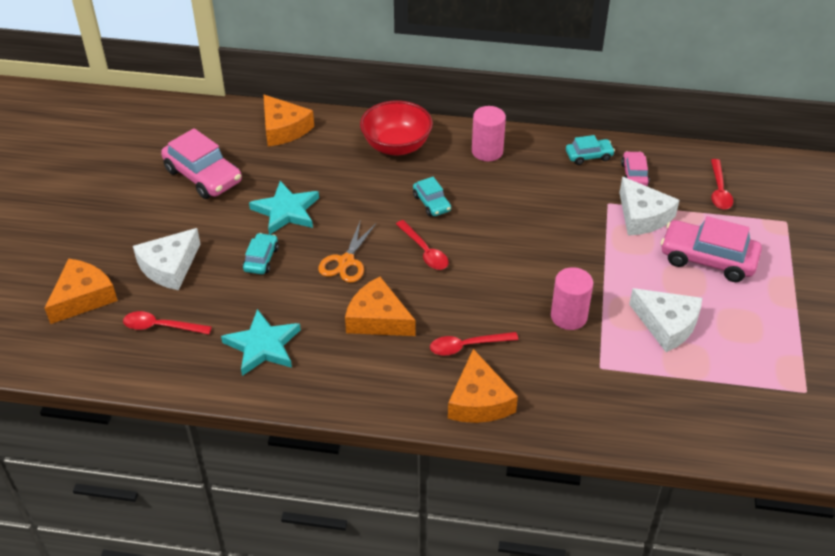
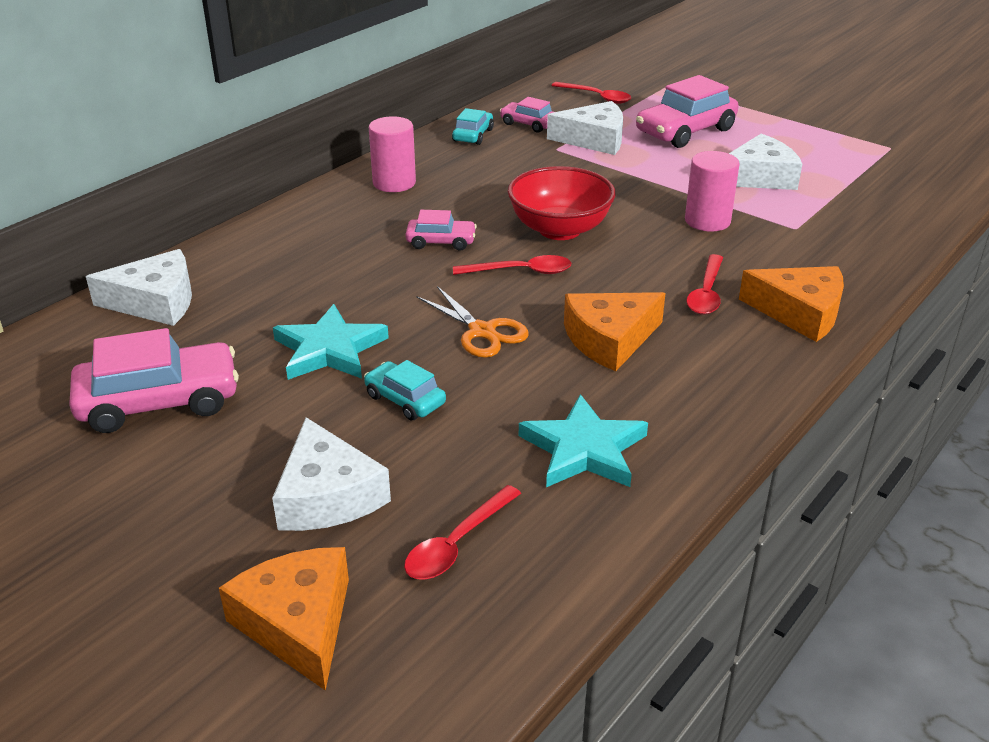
camera: 60 degrees left, 10 degrees down
(284, 129) = (155, 302): orange cheese -> white cheese
(396, 146) = (308, 232): red bowl -> red bowl (559, 229)
(431, 203) = (441, 242): turquoise car -> pink car

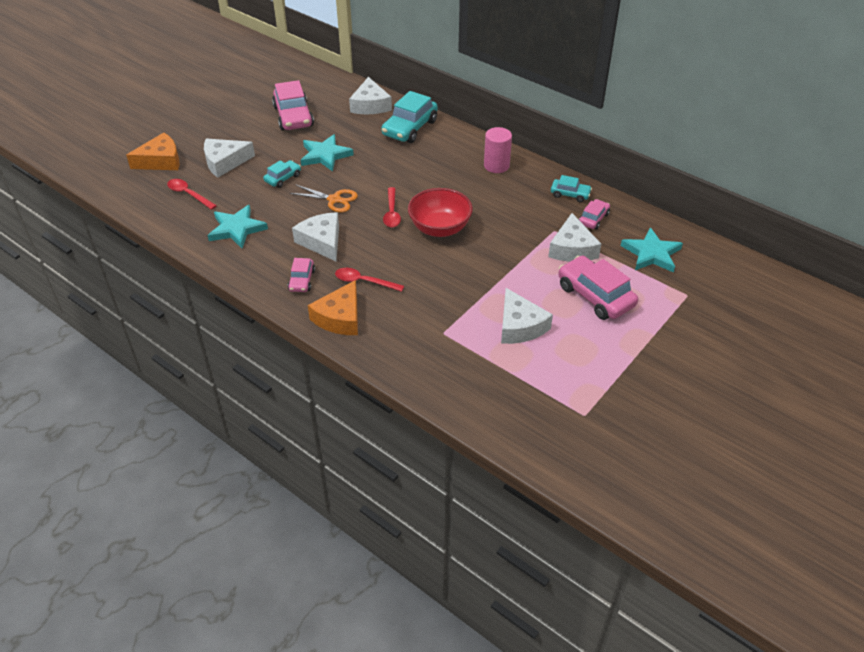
camera: 90 degrees right, 10 degrees up
(258, 257) = (410, 128): none -> turquoise car
(441, 242) = (425, 185): pink car -> pink car (302, 280)
(482, 332) = (334, 200): orange scissors -> orange scissors turned 120 degrees counterclockwise
(596, 97) = (651, 254): red spoon -> turquoise star
(610, 339) = (322, 241): orange cheese -> white cheese
(707, 221) = (452, 292): pink cylinder -> none

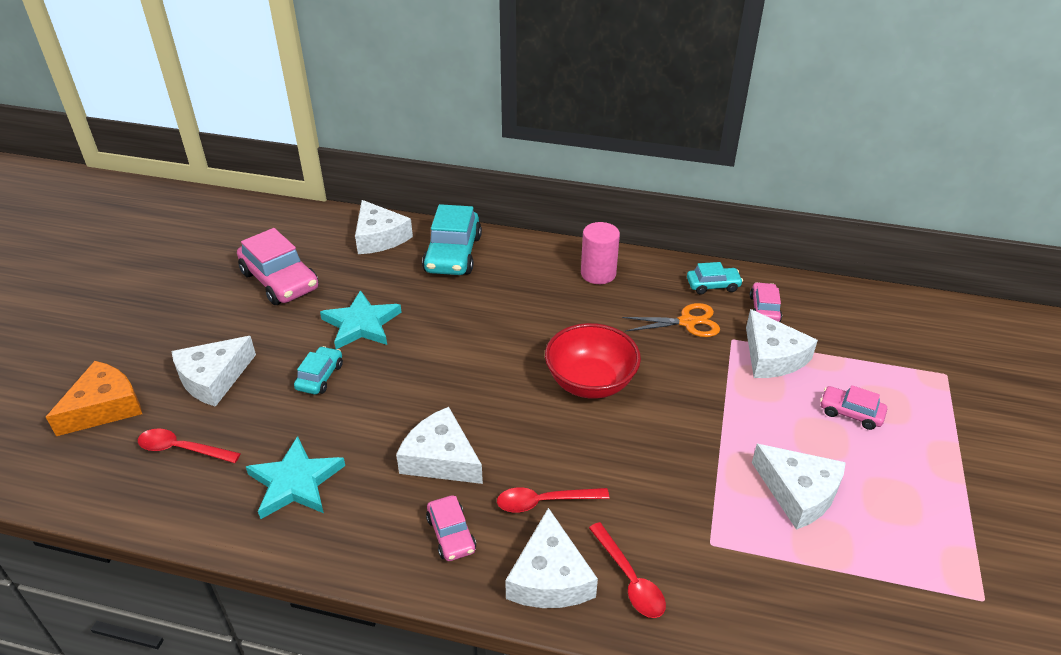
camera: 25 degrees left, 5 degrees down
(334, 200) = (417, 386): orange scissors -> orange scissors (687, 322)
(340, 317) = (550, 577): orange cheese -> white cheese
(392, 213) = (510, 380): red spoon -> red spoon (629, 579)
(595, 296) = (850, 413): pink car -> pink car, size x0.54
(651, 254) = (864, 333): turquoise star -> none

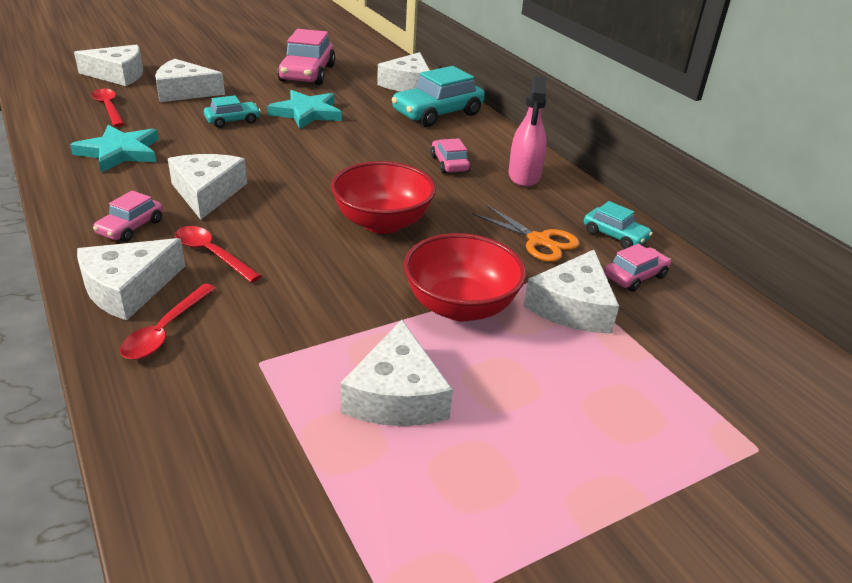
camera: 45 degrees right, 5 degrees down
(104, 407) = (118, 75): orange cheese -> white cheese
(598, 274) = (524, 176): pink cylinder -> pink spray bottle
(730, 406) = (460, 306): none -> red bowl
(850, 413) = (569, 391): pink car -> pink car (449, 164)

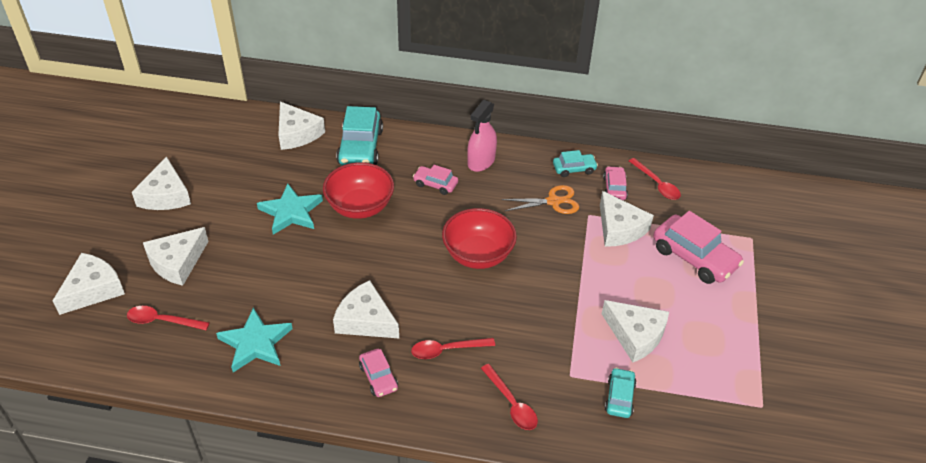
camera: 50 degrees left, 10 degrees up
(128, 288) = (453, 405): white cheese -> white cheese (165, 195)
(233, 121) = (263, 258): turquoise car -> turquoise car (619, 397)
(307, 74) = (218, 176): pink car -> pink car (694, 257)
(460, 306) = (586, 270): red bowl -> red bowl (360, 207)
(524, 176) = (481, 161): pink spray bottle -> pink spray bottle turned 75 degrees clockwise
(701, 308) = (656, 184): none -> red spoon

